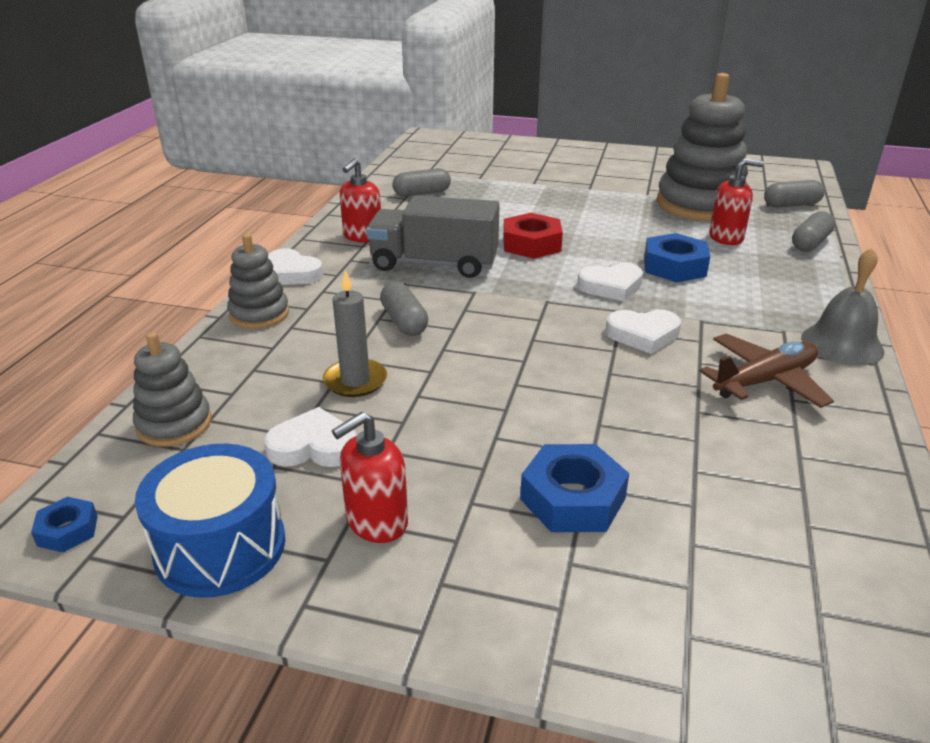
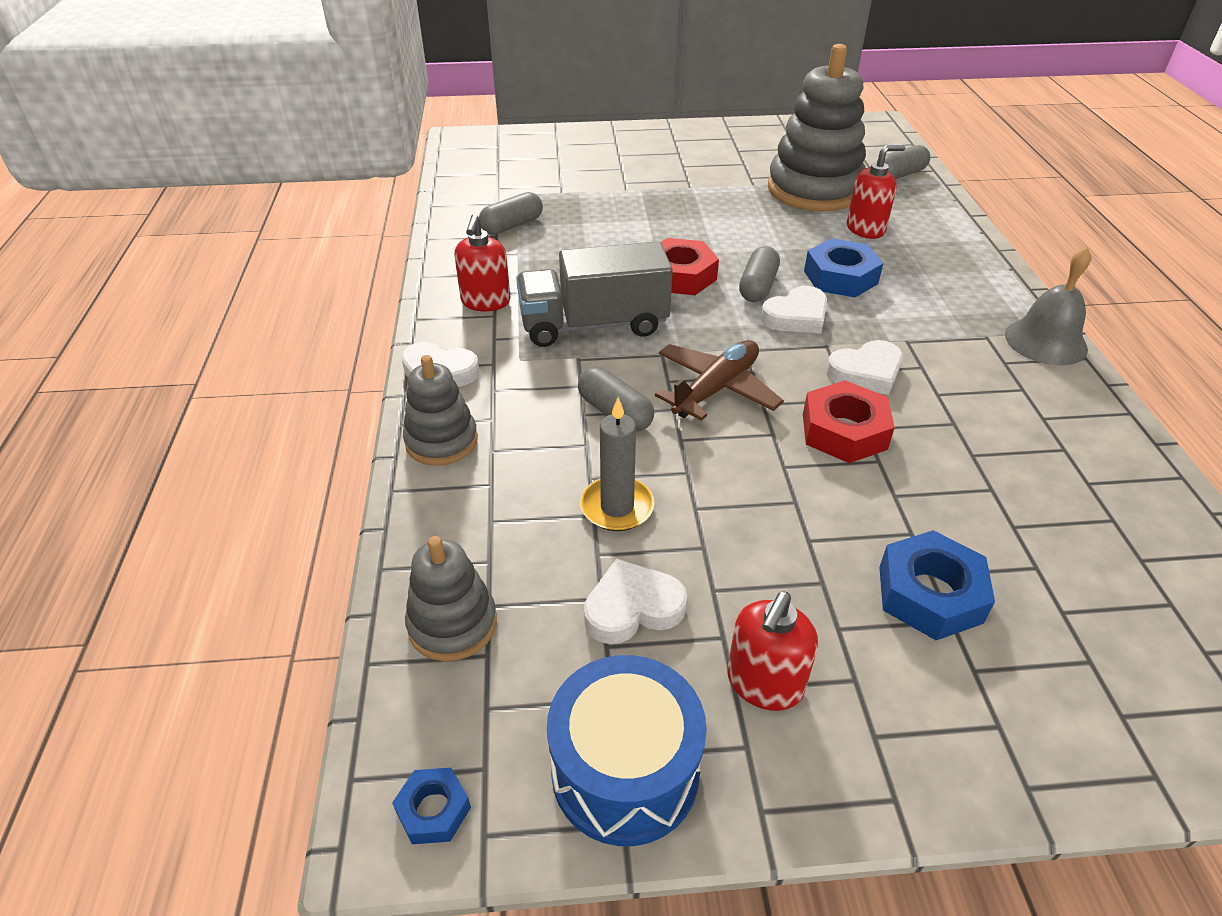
camera: 20 degrees left, 10 degrees up
(588, 371) = (844, 431): none -> red nut
(764, 381) = (1008, 403): brown plane -> brown plane (716, 389)
(810, 243) = (945, 221): grey capsule -> grey capsule (757, 287)

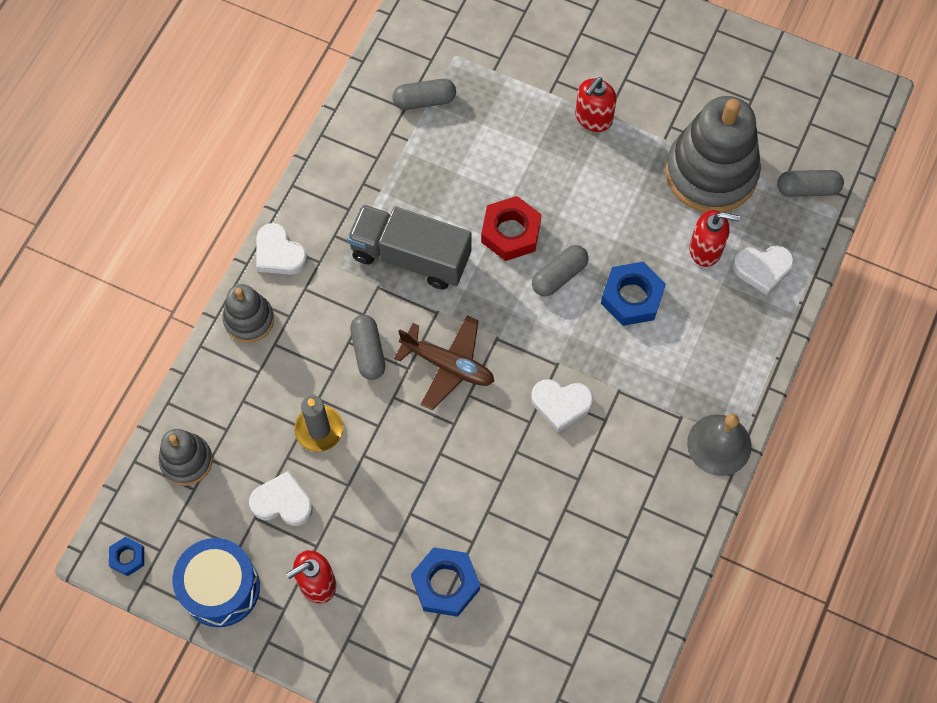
camera: 30 degrees right, 25 degrees up
(485, 302) = (351, 191): red soap dispenser -> red soap dispenser (593, 118)
(716, 389) = (448, 365): brown plane -> brown plane turned 45 degrees clockwise
(796, 316) = (561, 323): white heart -> white heart (762, 269)
(844, 431) = (500, 446): red nut -> none

